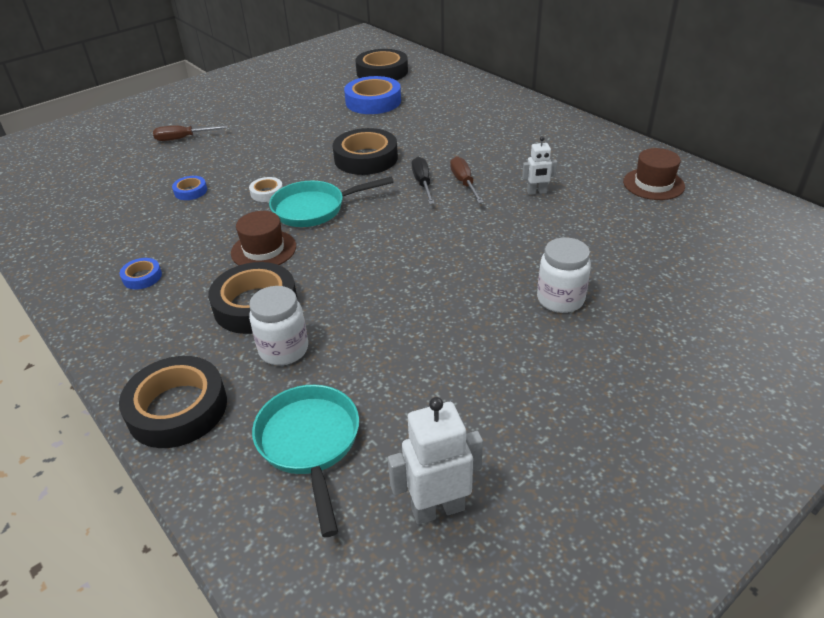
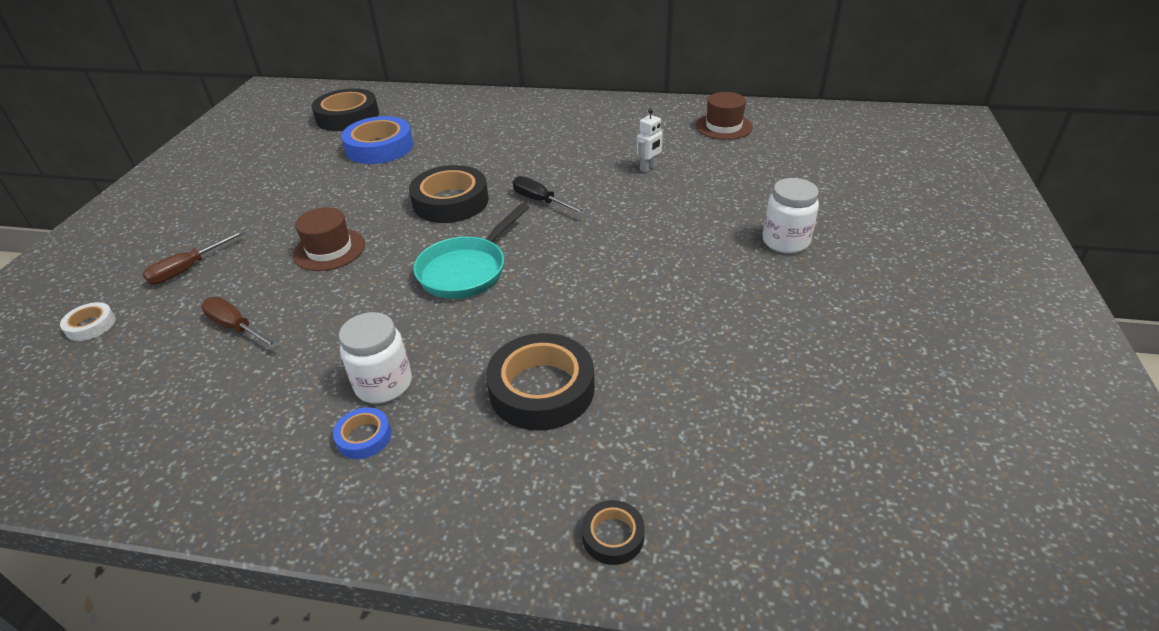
camera: 40 degrees left, 0 degrees up
(177, 408) = (613, 536): black tape -> black tape, size x0.48
(190, 191) = (288, 319): blue tape -> none
(263, 250) = (470, 334): brown hat -> brown hat (329, 250)
(267, 193) = (389, 279): white tape -> white tape (91, 325)
(283, 349) = (632, 412): white jar -> white jar (384, 384)
(310, 444) = (779, 475): turquoise pan -> none
(438, 509) = (940, 451): white robot -> none
(464, 183) = (577, 185): brown screwdriver -> brown screwdriver (236, 327)

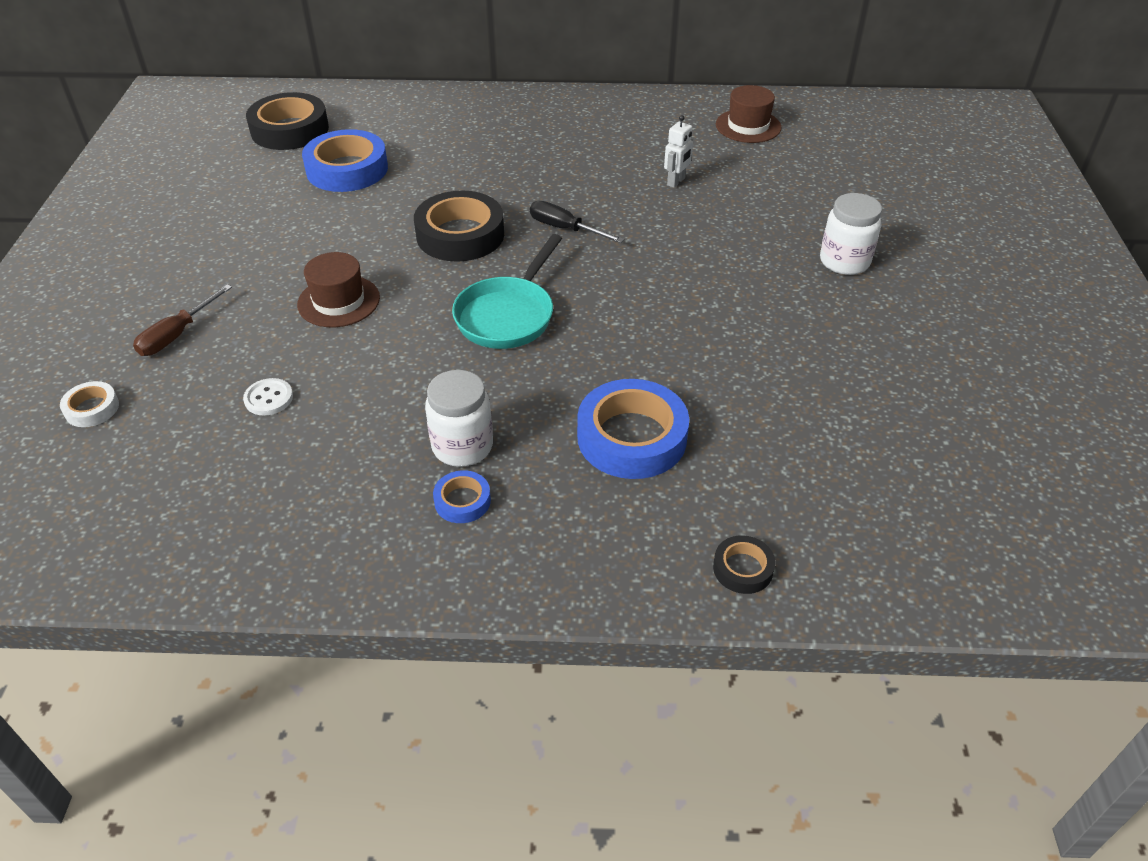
camera: 10 degrees left, 5 degrees up
(236, 327) = (268, 398): brown screwdriver -> white button
(542, 389) = (632, 437): black tape -> blue tape

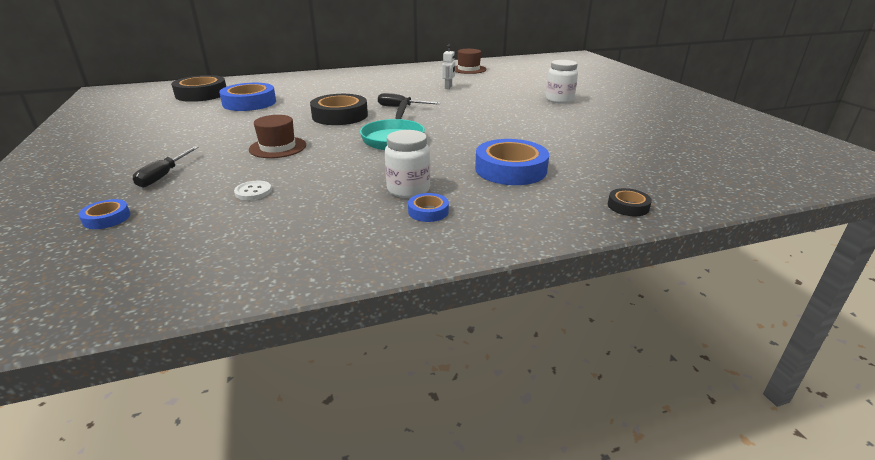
camera: 20 degrees left, 15 degrees down
(92, 408) = (107, 218): white tape -> blue tape
(177, 335) = (164, 176): brown screwdriver -> black screwdriver

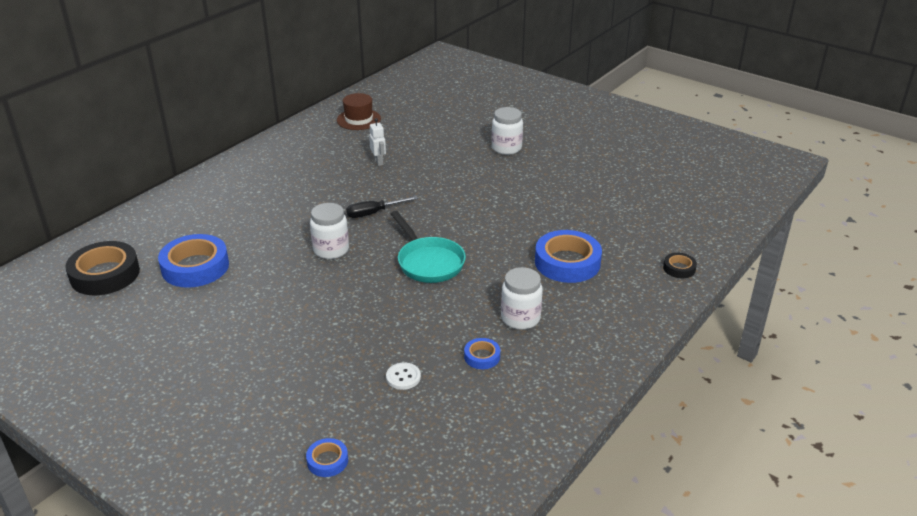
camera: 35 degrees left, 5 degrees up
(164, 176) = (291, 399): black screwdriver -> none
(278, 147) = (339, 318): brown hat -> none
(340, 116) = (331, 250): black tape -> white jar
(428, 211) = (562, 333): blue tape -> blue tape (482, 357)

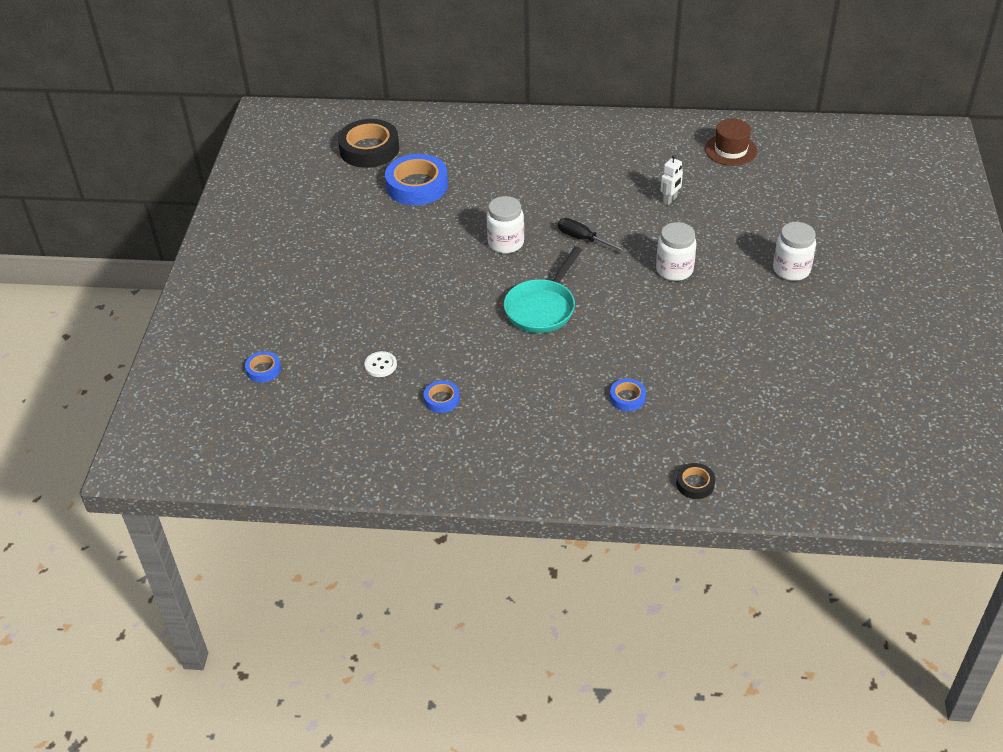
camera: 60 degrees right, 10 degrees up
(520, 318) = (513, 401): white jar -> white jar (674, 270)
(567, 262) = (627, 398): blue tape -> blue tape, size x0.48

